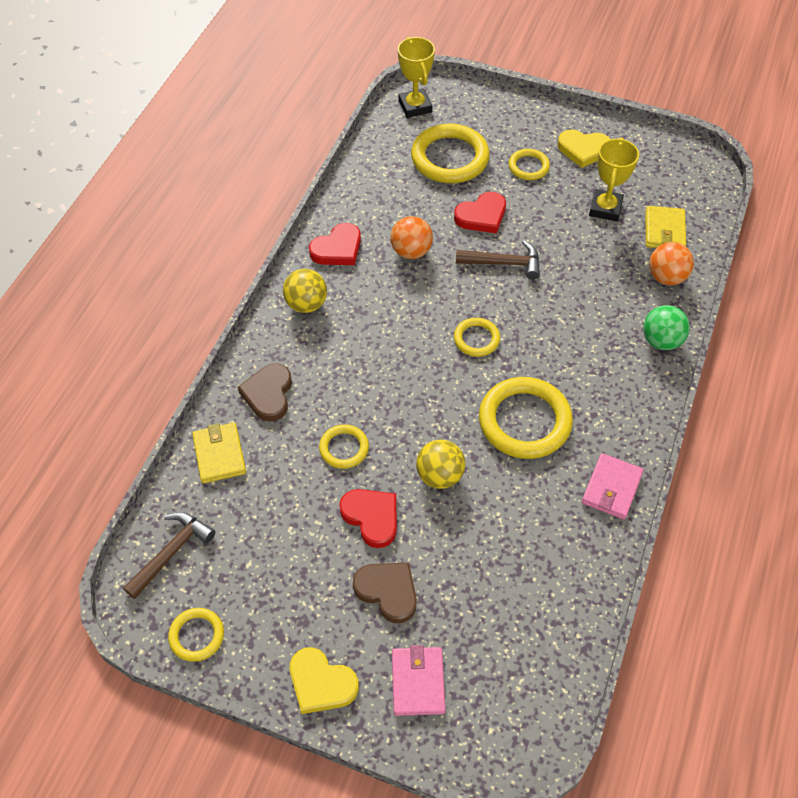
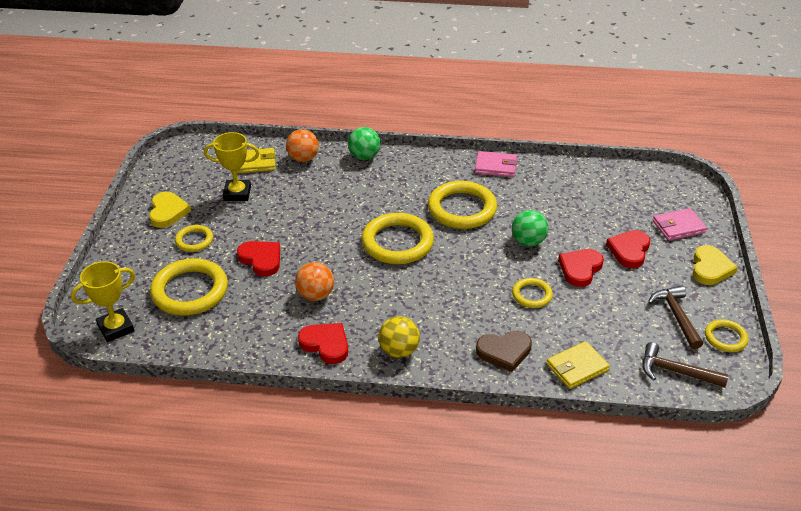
camera: 105 degrees left, 15 degrees down
(387, 591) = (629, 250): brown heart -> red heart
(440, 476) = (528, 242): yellow ball -> green ball
(476, 339) = (397, 242): yellow ring -> yellow ring, size x1.91
(503, 263) = (313, 239): brown hammer -> brown hammer (676, 316)

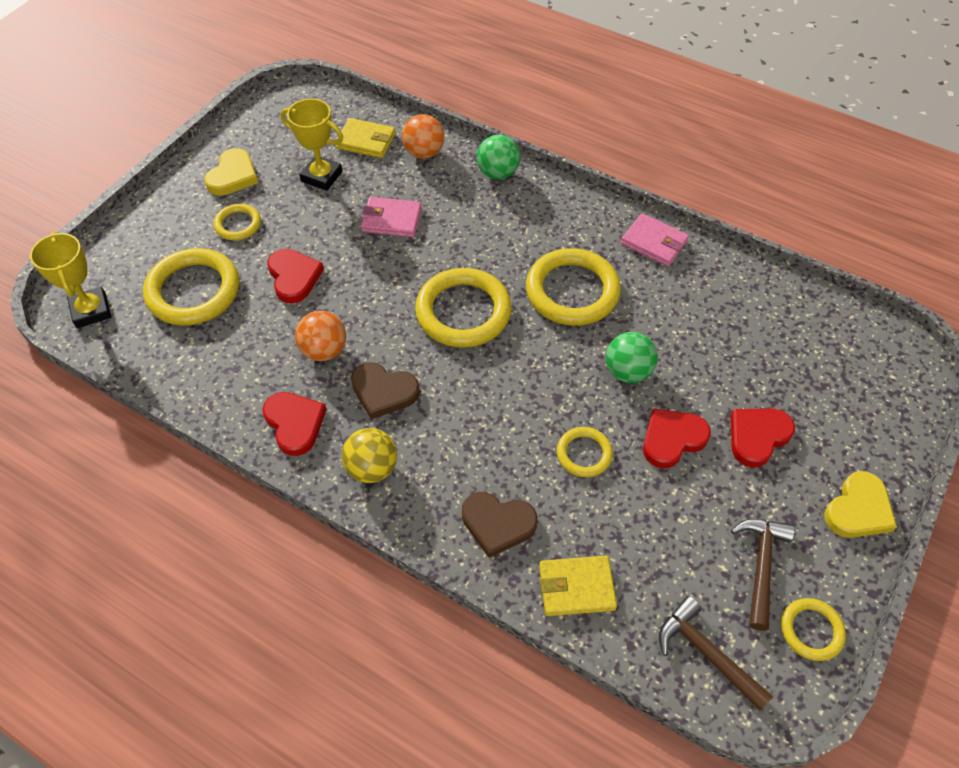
camera: 25 degrees right, 15 degrees up
(116, 328) = (91, 311): yellow trophy -> yellow trophy turned 75 degrees clockwise
(375, 305) = (383, 392): none -> brown heart
(678, 227) = (852, 425): pink wallet -> pink wallet (391, 220)

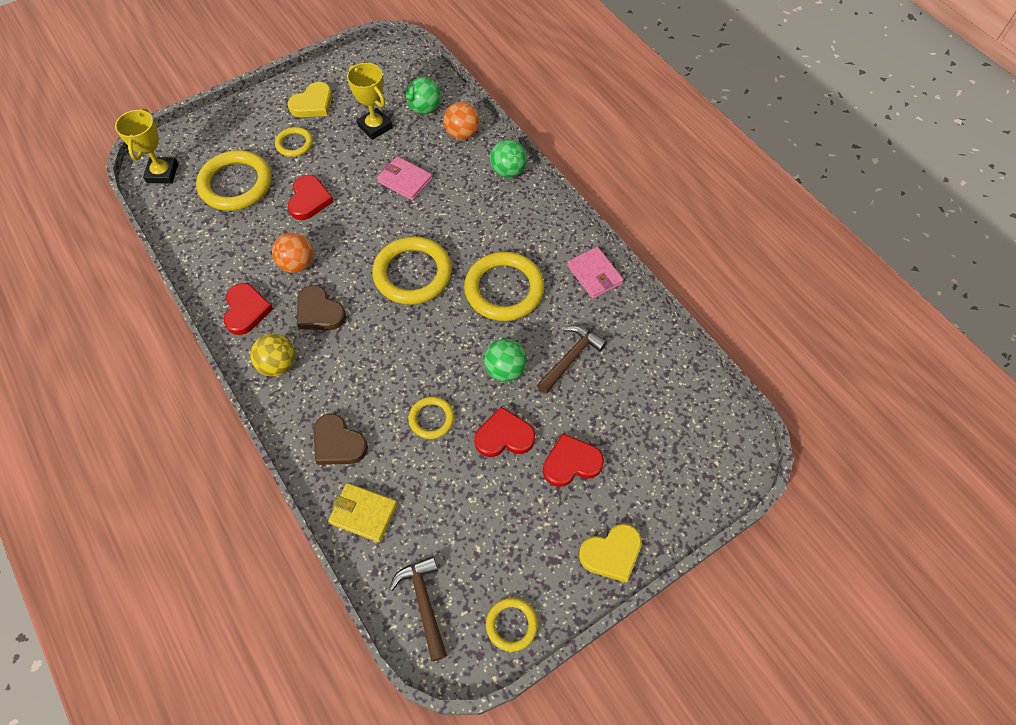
camera: 25 degrees right, 5 degrees up
(366, 141) = (425, 109): yellow wallet -> green ball
(761, 566) = (506, 561): brown hammer -> brown hammer (571, 358)

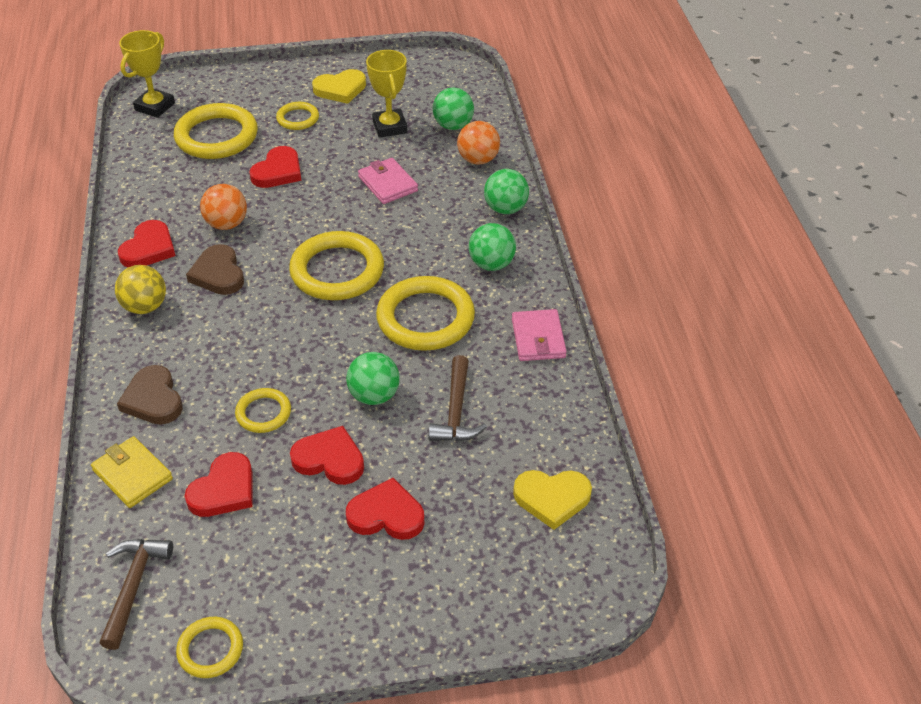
camera: 25 degrees right, 15 degrees down
(441, 495) = (224, 490): none -> red heart
(525, 224) = (491, 264): none -> green ball
(571, 358) = (456, 411): brown hammer -> brown hammer turned 120 degrees clockwise
(611, 553) = (371, 626): yellow heart -> yellow heart (552, 498)

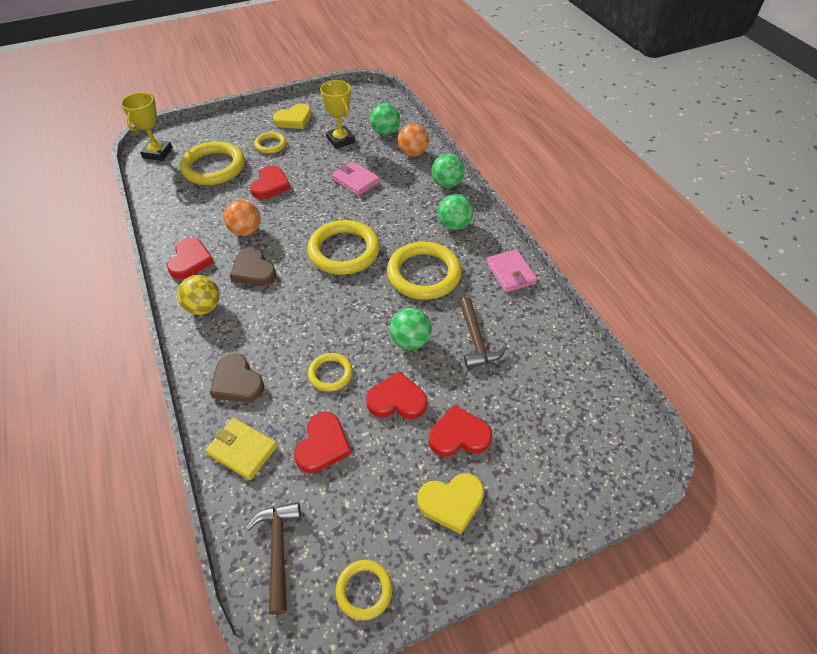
camera: 15 degrees left, 5 degrees up
(552, 498) = (574, 392): yellow heart -> yellow heart (451, 502)

